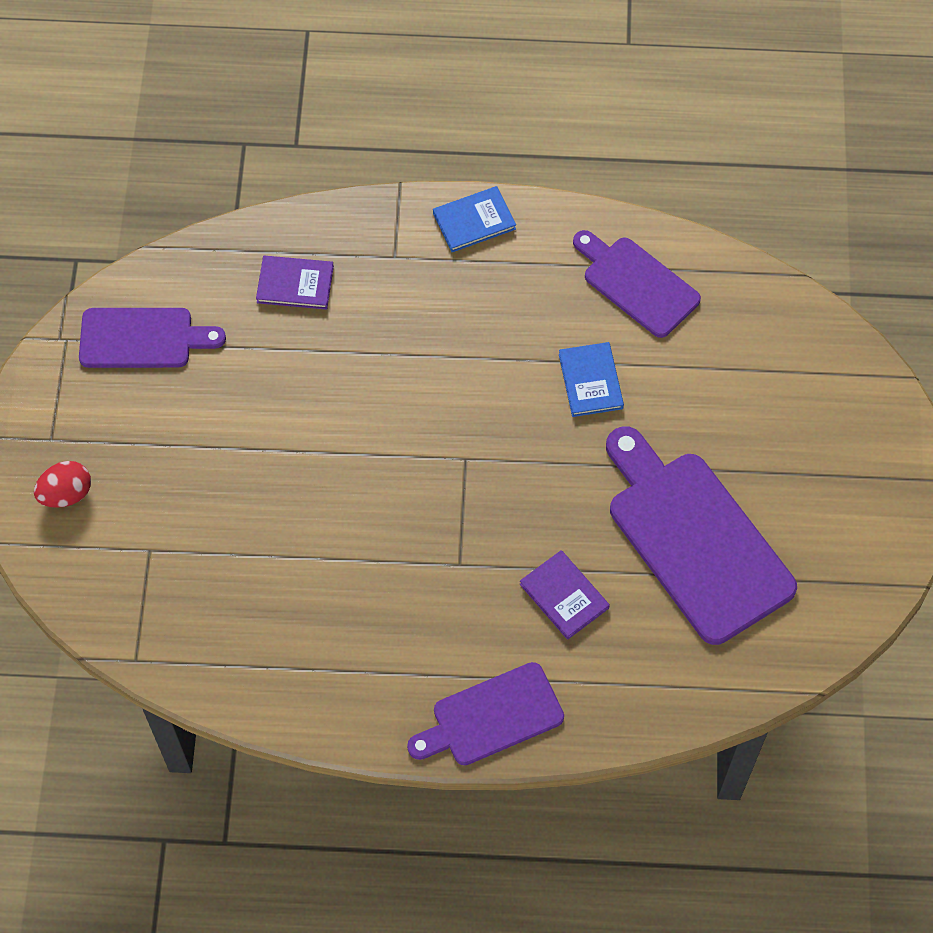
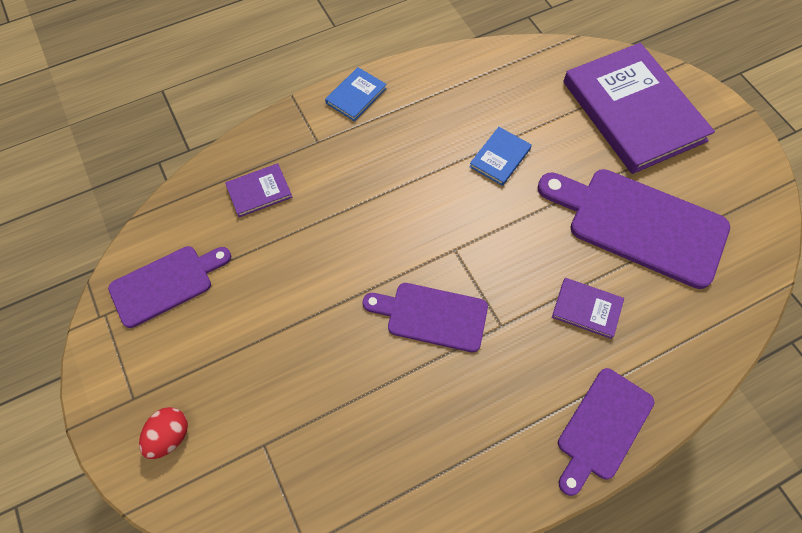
camera: 30 degrees left, 0 degrees up
(590, 381) = (500, 158): blue book -> blue book turned 75 degrees clockwise
(637, 284) = (485, 85): purple cutting board -> purple cutting board (432, 316)
(794, 405) = (633, 111): none -> purple book

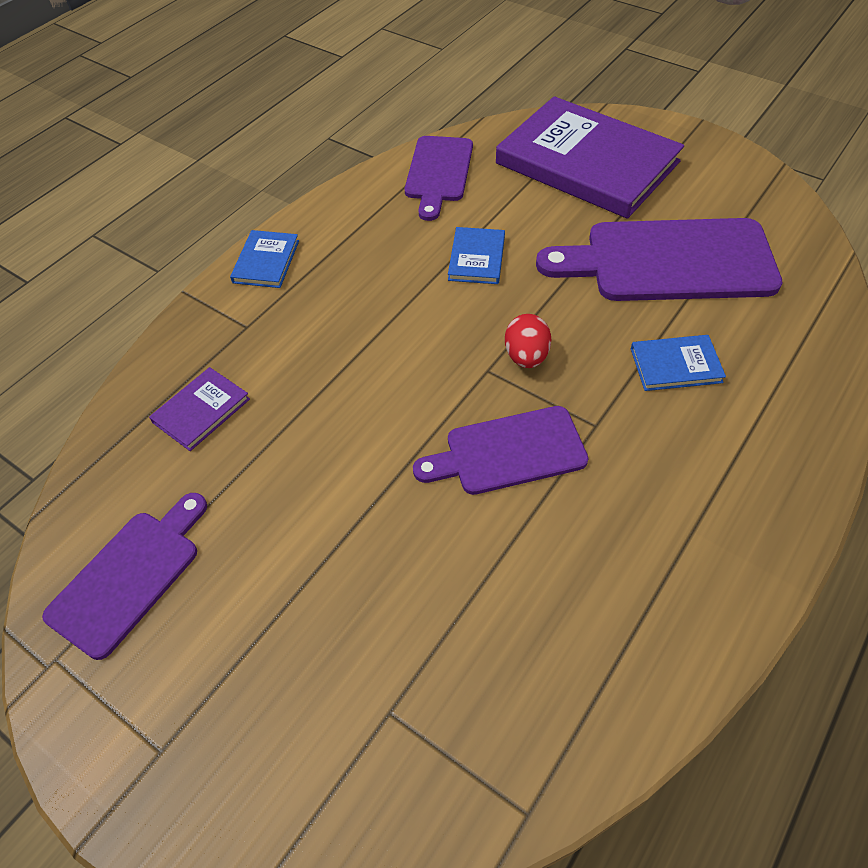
camera: 25 degrees left, 10 degrees down
(169, 436) = (246, 774): red egg -> red egg (526, 357)
(587, 309) = (675, 365): purple book -> blue book
(602, 427) = (781, 478): purple cutting board -> purple cutting board (438, 173)

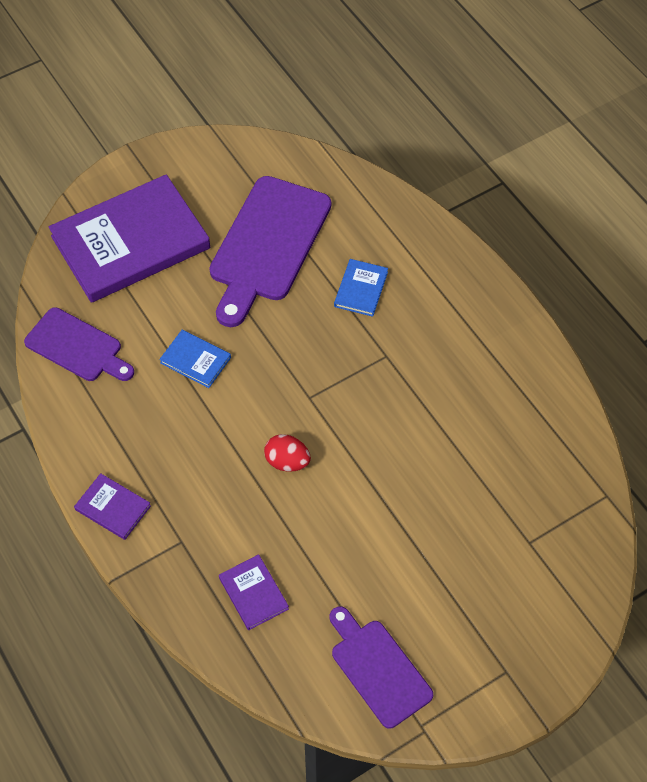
camera: 70 degrees left, 5 degrees up
(266, 261) = (113, 508): blue book -> purple book
(508, 452) = (383, 413): purple cutting board -> none
(526, 357) = (309, 369): red egg -> red egg (287, 462)

